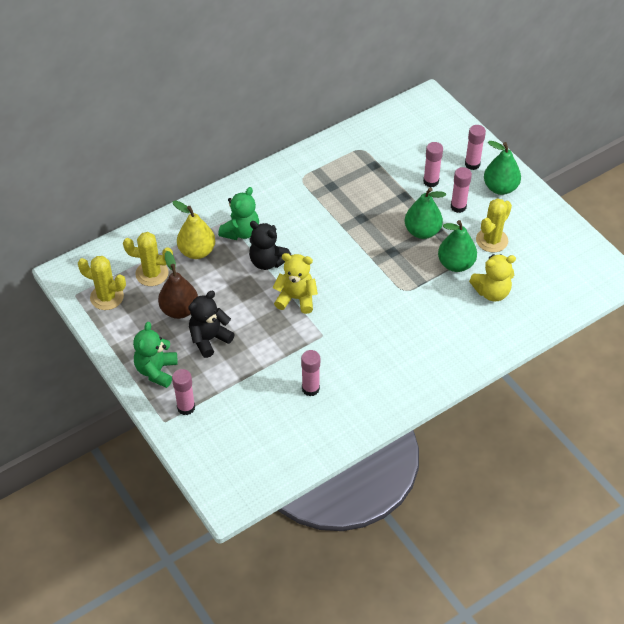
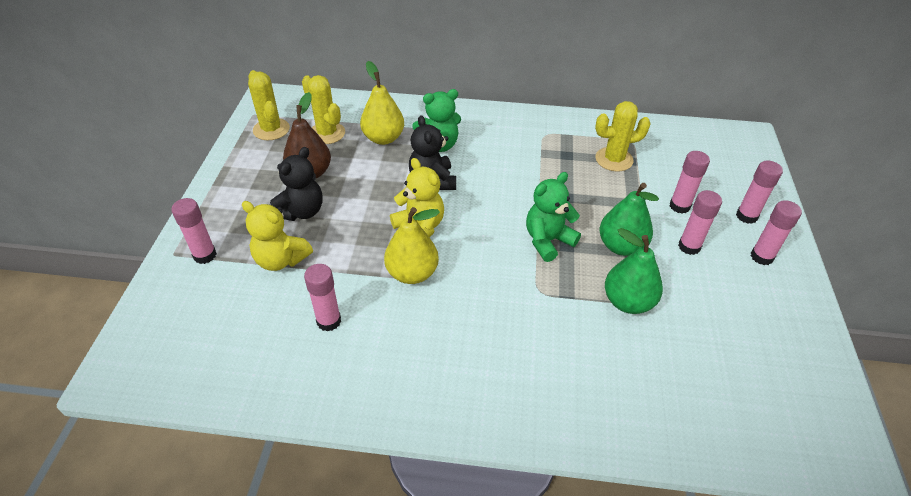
camera: 40 degrees right, 5 degrees down
(156, 371) = (227, 208): green teddy bear -> green teddy bear (548, 241)
(209, 339) = (301, 211): black teddy bear -> black teddy bear turned 120 degrees clockwise
(324, 329) = (412, 273): none -> yellow pear
(491, 292) = (644, 361): yellow teddy bear -> yellow teddy bear (281, 260)
(492, 240) = (699, 304): yellow cactus -> yellow cactus (614, 159)
(500, 188) = (761, 257): green pear -> pink glue stick

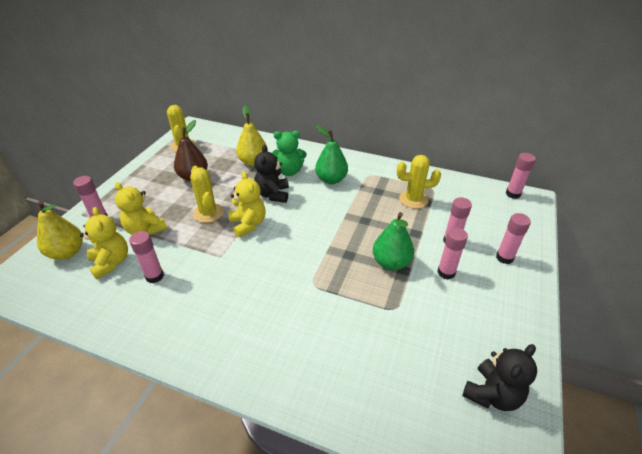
camera: 15 degrees right, 5 degrees down
(257, 314) = (111, 262): none -> yellow teddy bear
(301, 211) = (175, 200): black teddy bear -> black teddy bear (492, 394)
(327, 133) = (217, 153): yellow cactus -> yellow cactus (208, 213)
(412, 273) = (227, 254): yellow pear -> yellow pear (67, 253)
(548, 241) = (336, 249): green teddy bear -> none
(627, 302) = (378, 305): green pear -> green pear (331, 179)
(761, 257) = (504, 291): pink glue stick -> pink glue stick (513, 194)

